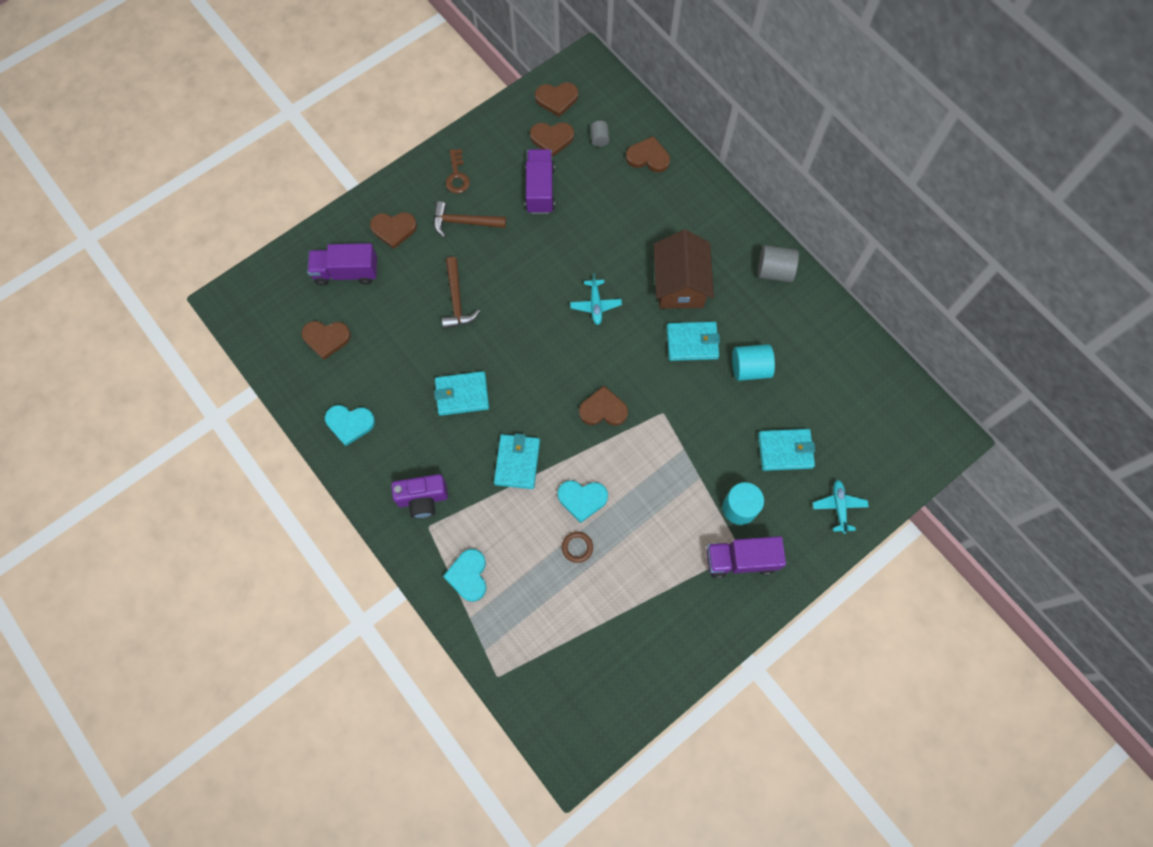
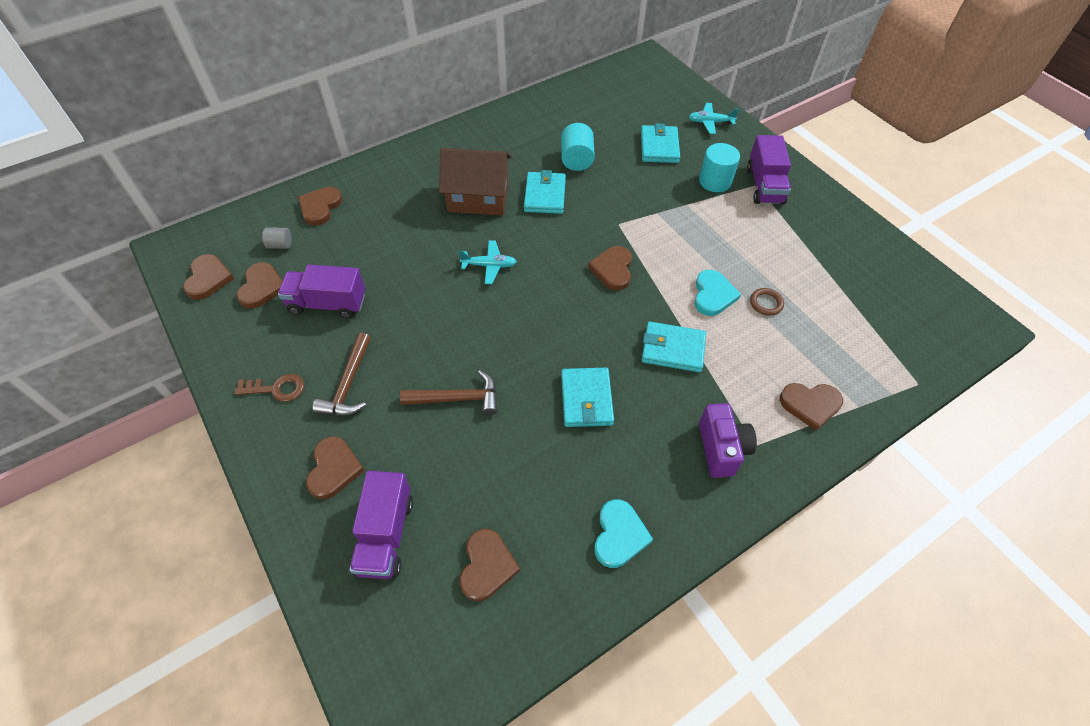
camera: 85 degrees left, 15 degrees down
(468, 575) = (810, 405): turquoise heart -> brown heart
(774, 271) = (478, 133): grey cylinder -> none

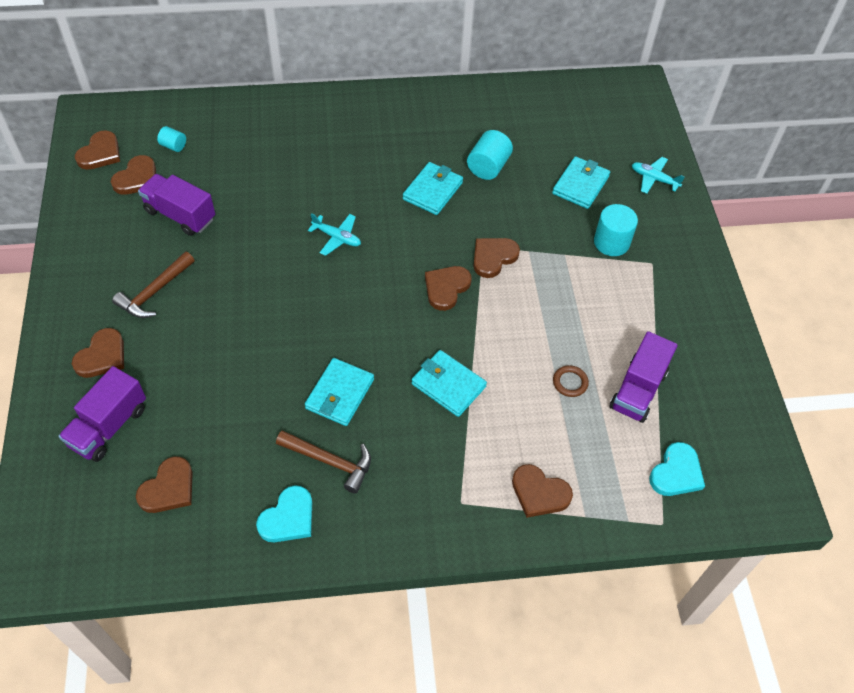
camera: 25 degrees right, 0 degrees up
(277, 389) = (98, 271): brown key -> none
(280, 245) = (173, 146): grey cylinder -> turquoise cylinder
(320, 207) = (226, 124): brown heart -> brown heart (493, 257)
(457, 398) = (233, 343): brown hammer -> brown hammer (330, 461)
(478, 198) = (370, 169): brown house -> none
(713, 295) = (524, 352): turquoise heart -> turquoise heart (676, 473)
(721, 449) = (427, 491): purple camera -> none
(764, 186) = (660, 267): purple truck -> purple truck (638, 390)

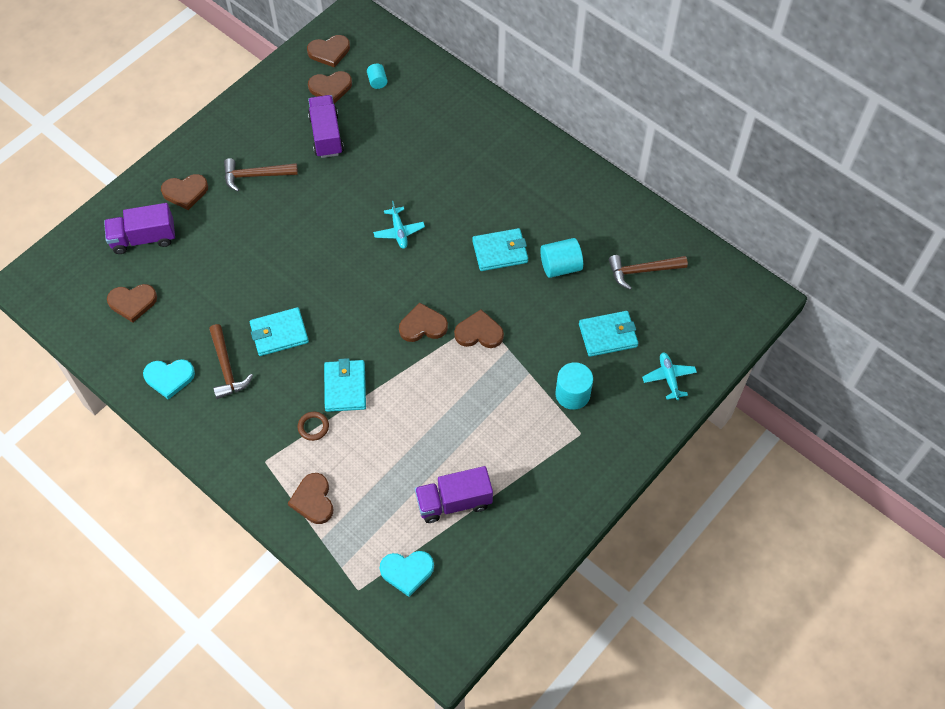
camera: 50 degrees right, 5 degrees up
(545, 126) = (642, 271): none -> brown hammer
(570, 382) = (418, 456): brown ring -> brown ring (313, 427)

